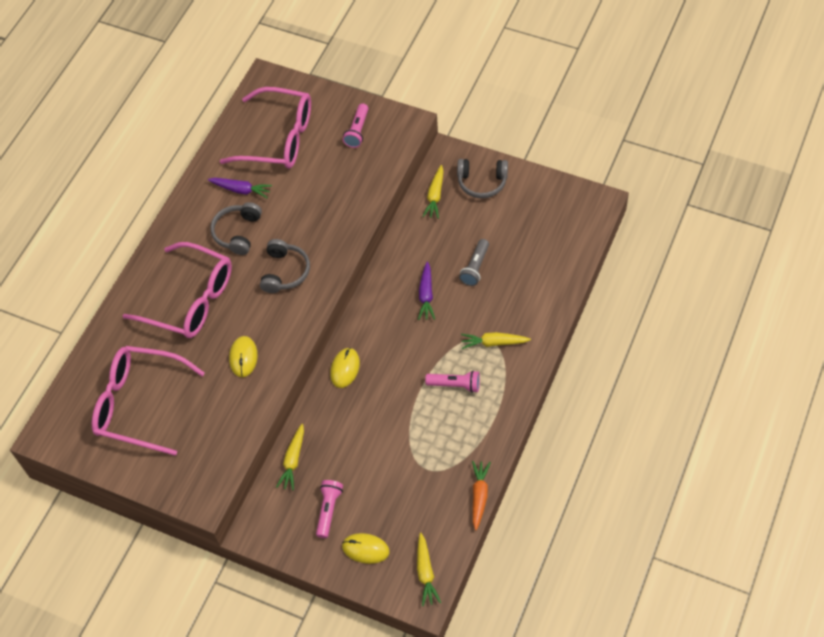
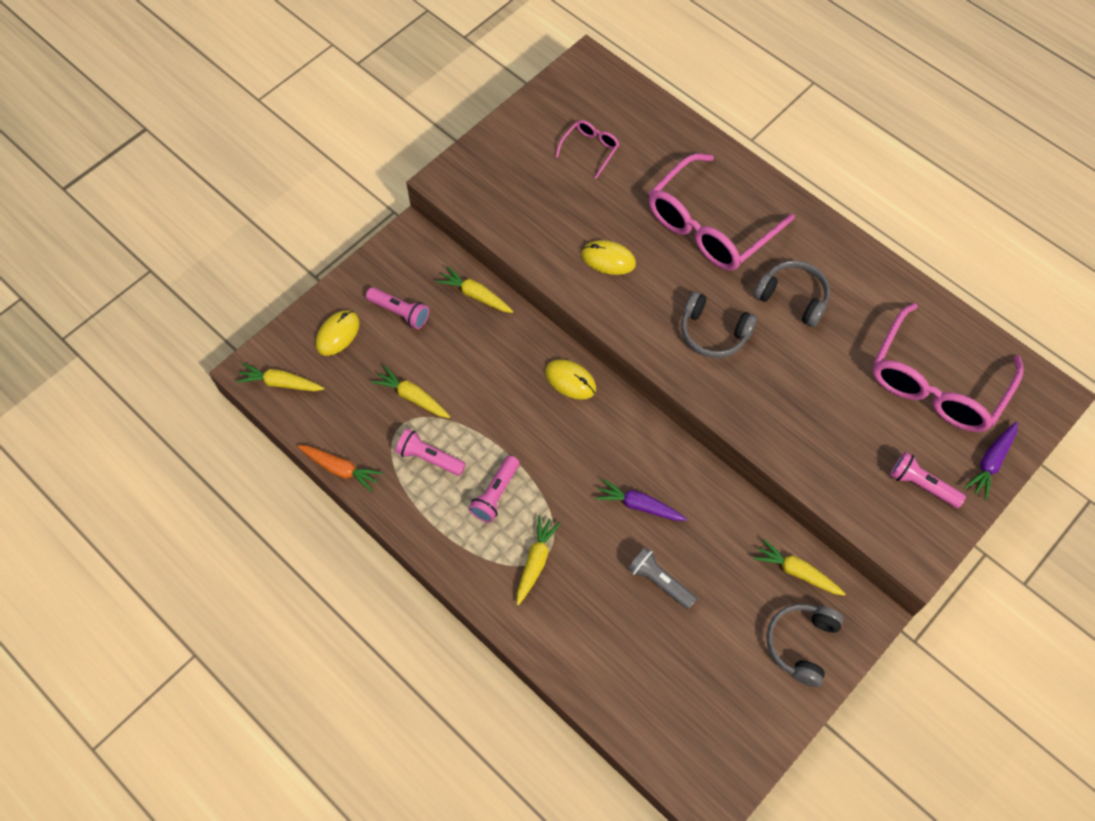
camera: 105 degrees right, 5 degrees up
(139, 404) = (590, 149): pink glasses -> pink glasses, size x0.45
(241, 190) = (860, 318): purple carrot -> purple carrot (991, 462)
(400, 470) = (412, 397): none -> yellow carrot
(445, 439) = (429, 458): none -> pink flashlight

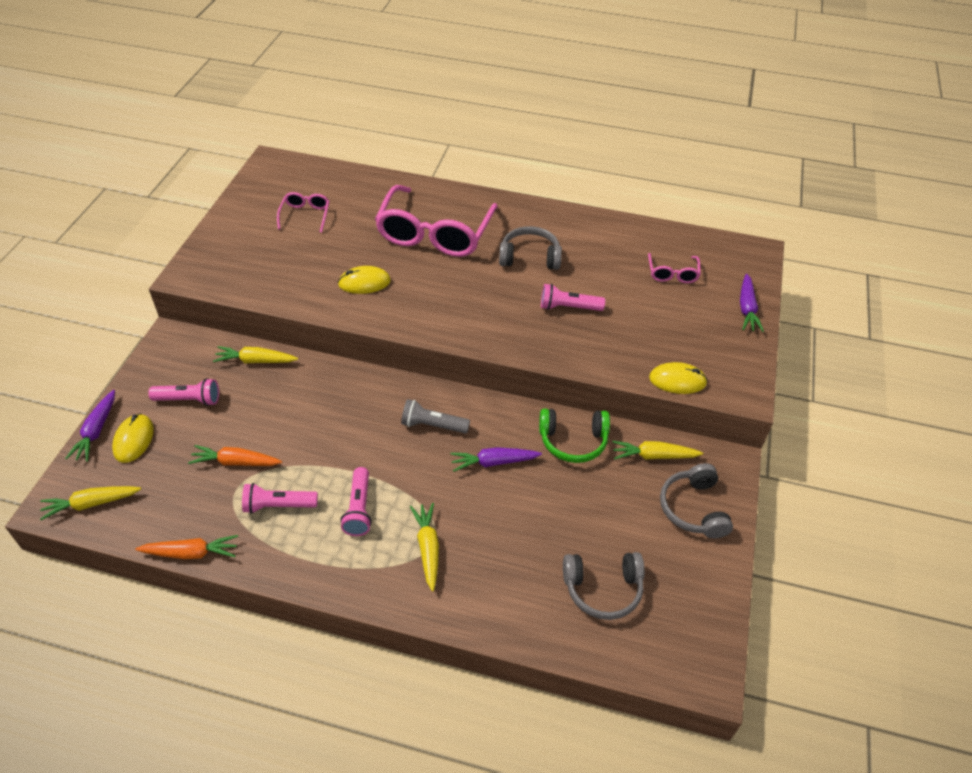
camera: 30 degrees left, 15 degrees down
(311, 311) = (96, 431): none -> purple carrot
(412, 397) = (235, 462): yellow carrot -> orange carrot
(570, 380) = (378, 392): yellow mouse -> yellow mouse (677, 380)
(659, 581) = (547, 514): grey flashlight -> grey flashlight (433, 425)
(713, 333) = (483, 302): grey headphones -> grey headphones (603, 589)
(727, 519) = (573, 441): none -> green headphones
(922, 485) = (710, 343): pink flashlight -> pink flashlight (568, 307)
(936, 384) = (672, 274): pink glasses -> pink glasses, size x0.45

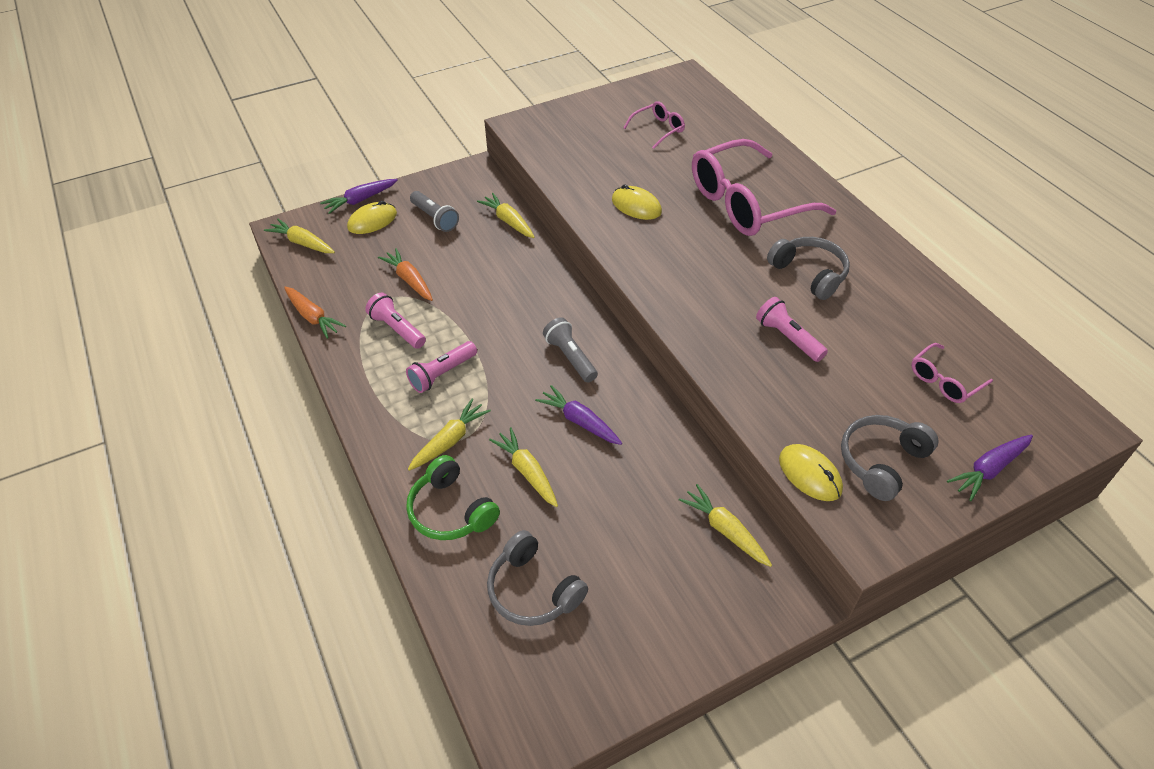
camera: 50 degrees right, 0 degrees up
(189, 400) = (435, 218): pink flashlight -> grey flashlight
(504, 522) = (527, 471): none -> yellow carrot
(573, 441) = (667, 459): green headphones -> green headphones (451, 511)
(693, 508) = (701, 604): grey headphones -> grey headphones (881, 461)

